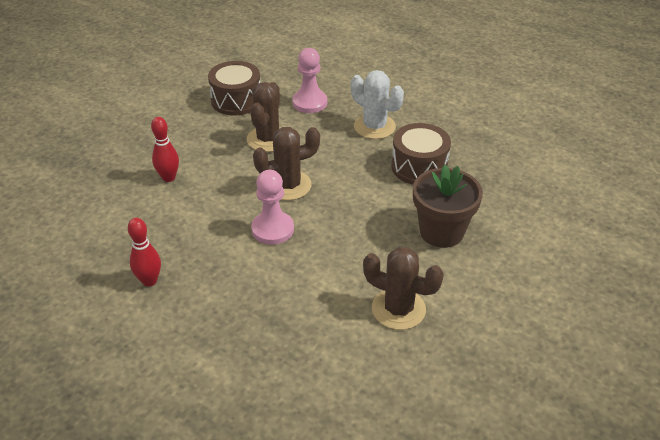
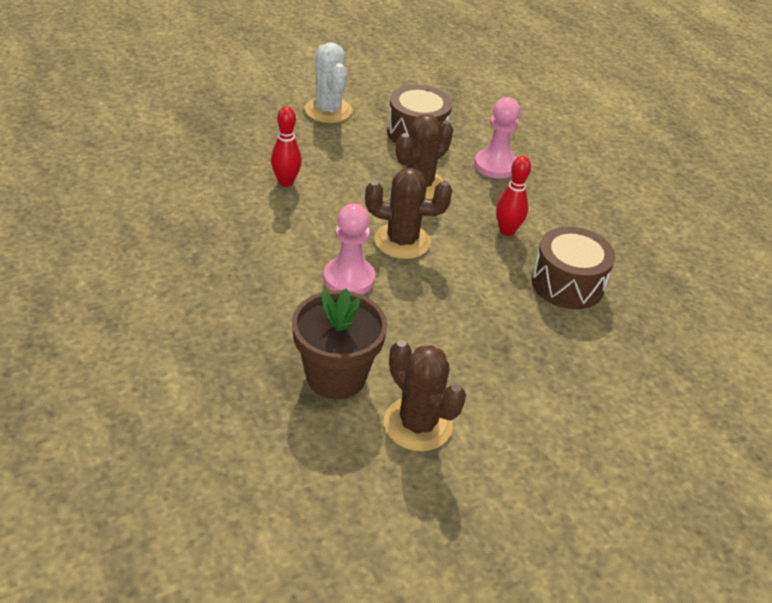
camera: 25 degrees right, 0 degrees up
(149, 281) = (186, 273): red bowling pin -> red bowling pin (507, 231)
(374, 127) = (550, 219): white cactus -> white cactus (328, 110)
(441, 232) = (536, 365): brown flower pot -> brown flower pot (336, 376)

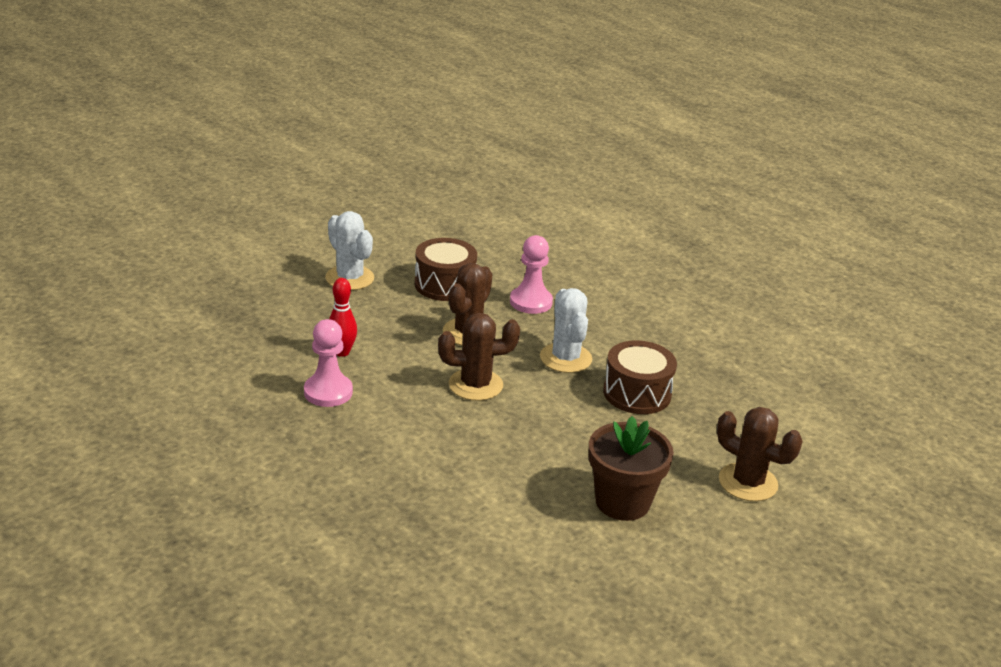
camera: 15 degrees left, 10 degrees down
(336, 376) = (470, 509): brown flower pot -> brown flower pot (622, 502)
(349, 278) = (442, 426): pink pawn -> pink pawn (328, 392)
(418, 424) = (558, 532): brown cactus -> brown cactus (748, 482)
(507, 231) = (565, 358): red bowling pin -> white cactus

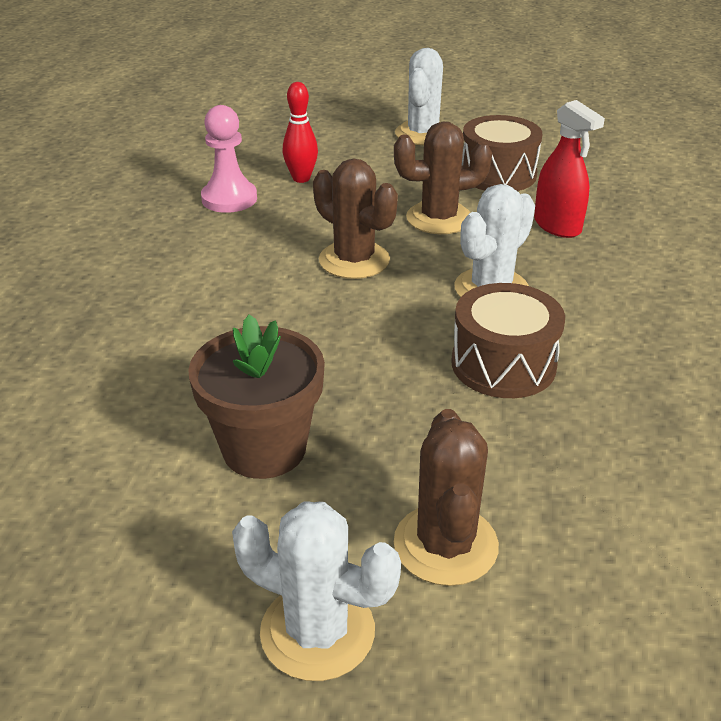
camera: 55 degrees right, 5 degrees up
(531, 302) = (557, 226): pink pawn -> red spray bottle
(766, 545) = (317, 631): none -> white cactus

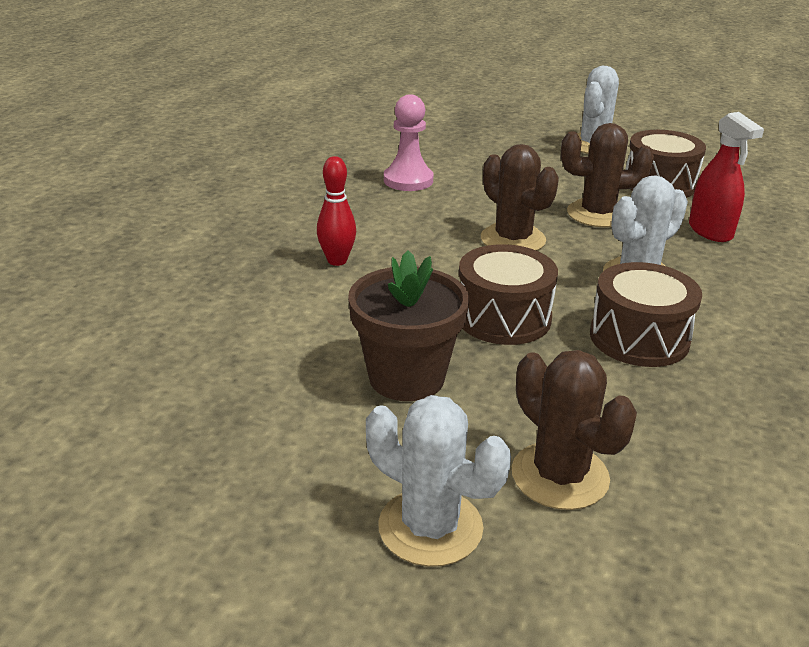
camera: 10 degrees right, 5 degrees down
(301, 178) = (475, 170): red bowling pin -> red bowling pin (337, 261)
(358, 359) = (503, 317): none -> brown drum
(445, 545) = (560, 476): brown cactus -> brown cactus turned 45 degrees counterclockwise

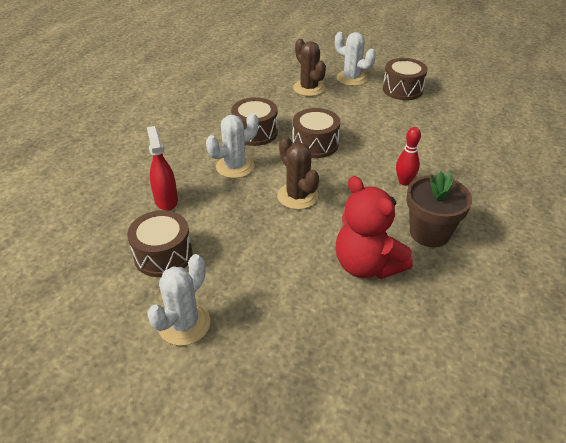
camera: 175 degrees left, 10 degrees up
(273, 482) = (402, 89): none -> brown drum
(406, 378) = (361, 119): brown flower pot -> brown flower pot (429, 233)
(408, 180) = (366, 265): pink pawn -> red teddy bear
(597, 214) = (232, 219): brown cactus -> none

